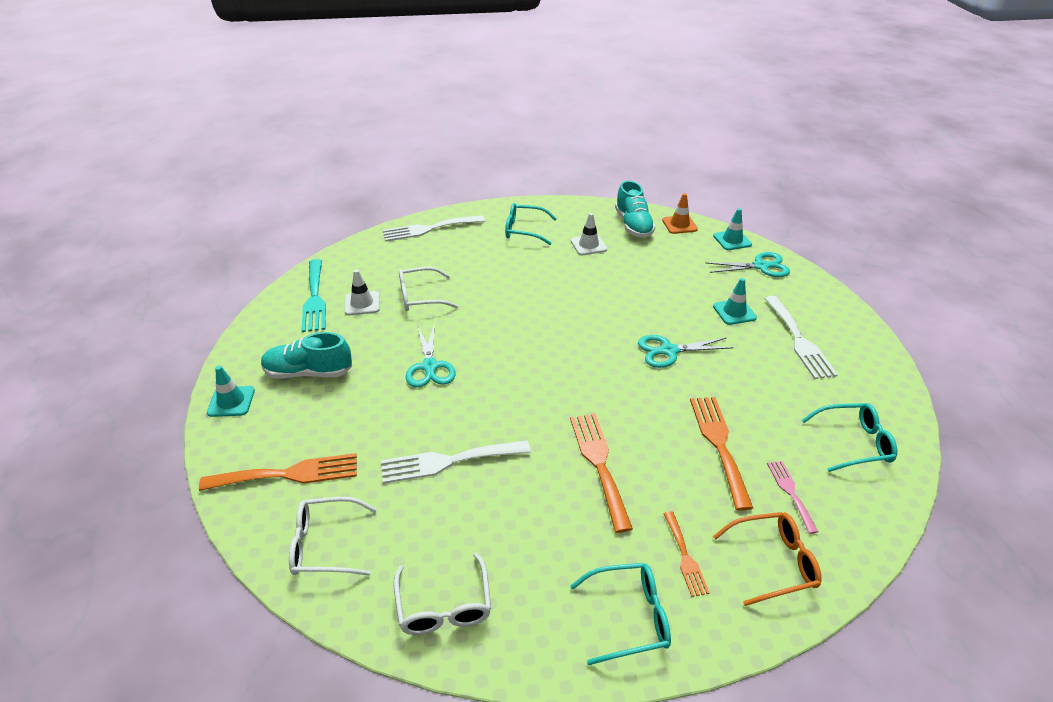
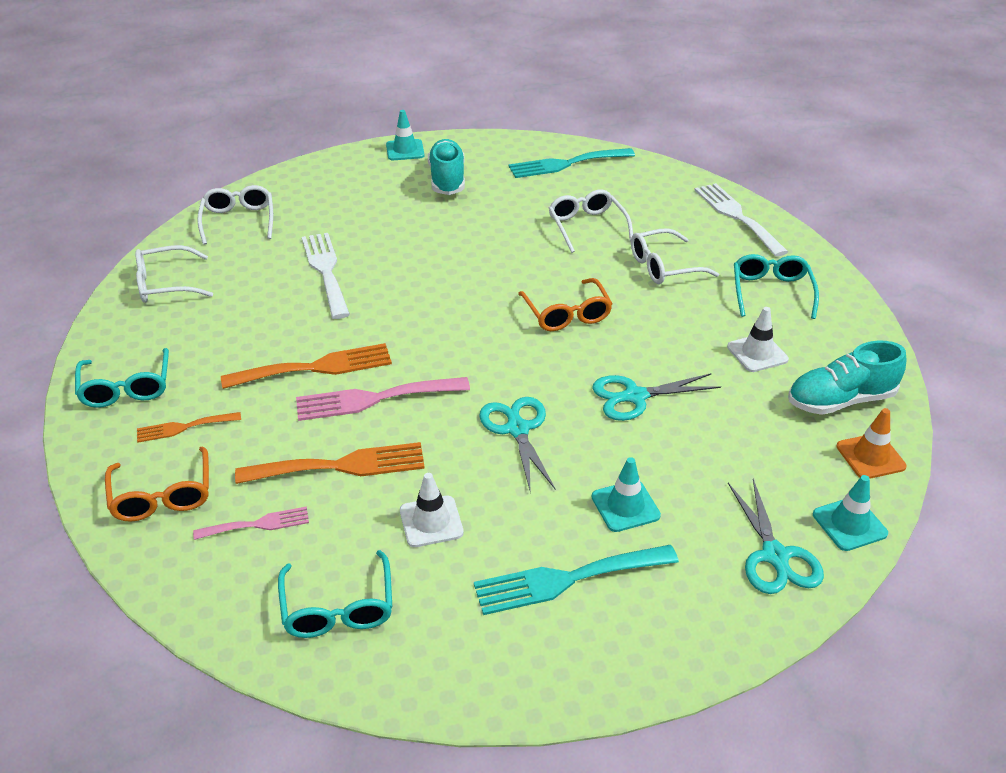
camera: 85 degrees right, 0 degrees up
(288, 474) = (316, 192): orange fork -> none
(362, 303) = (564, 192): white traffic cone -> white traffic cone (431, 521)
(430, 366) = (463, 246): turquoise scissors -> turquoise scissors (635, 396)
(485, 268) = (663, 267): none -> white glasses
(538, 317) = (567, 315): none -> orange glasses
(639, 425) = (374, 399): none -> pink fork
(799, 340) = (567, 579): white fork -> turquoise fork

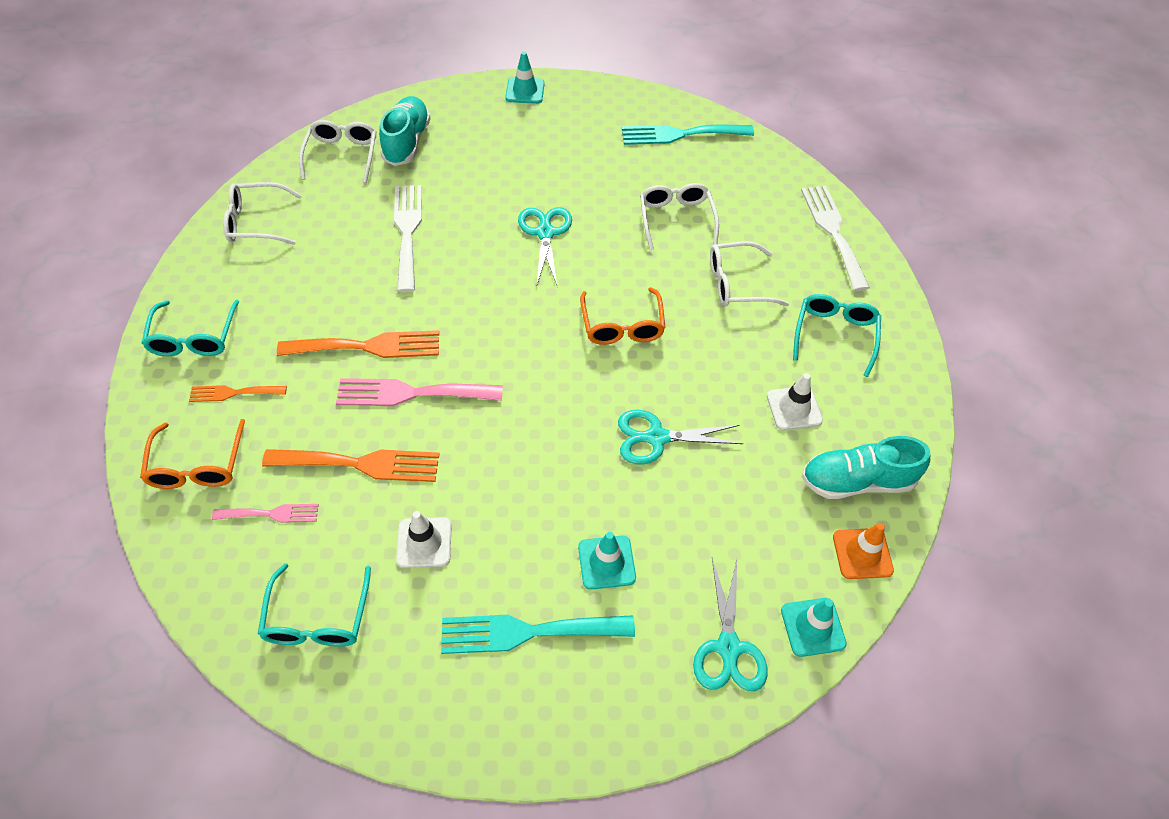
camera: 10 degrees right, 15 degrees up
(447, 180) = (555, 136): turquoise shoe -> turquoise shoe (407, 142)
(517, 429) = (533, 454): turquoise scissors -> turquoise scissors (545, 233)

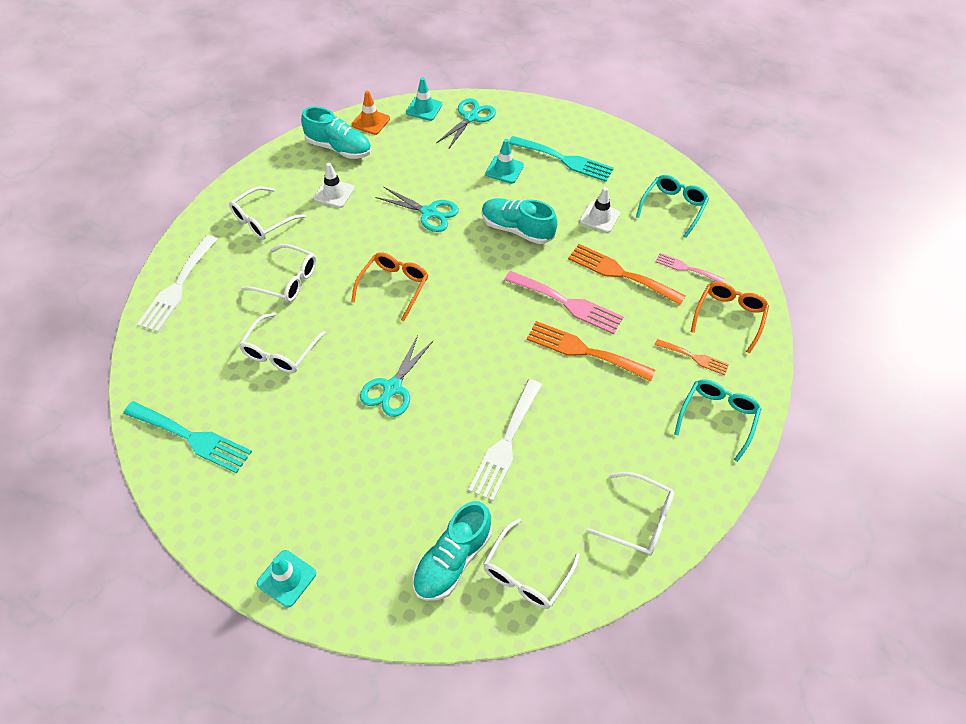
camera: 150 degrees left, 0 degrees up
(528, 466) = (517, 229): none -> turquoise shoe
(835, 334) = (262, 221): turquoise glasses -> white glasses

